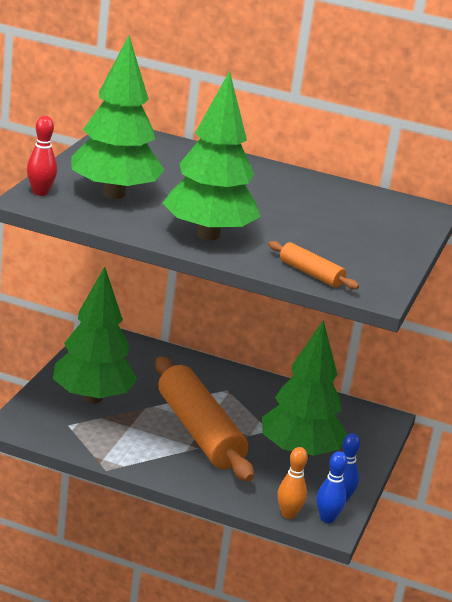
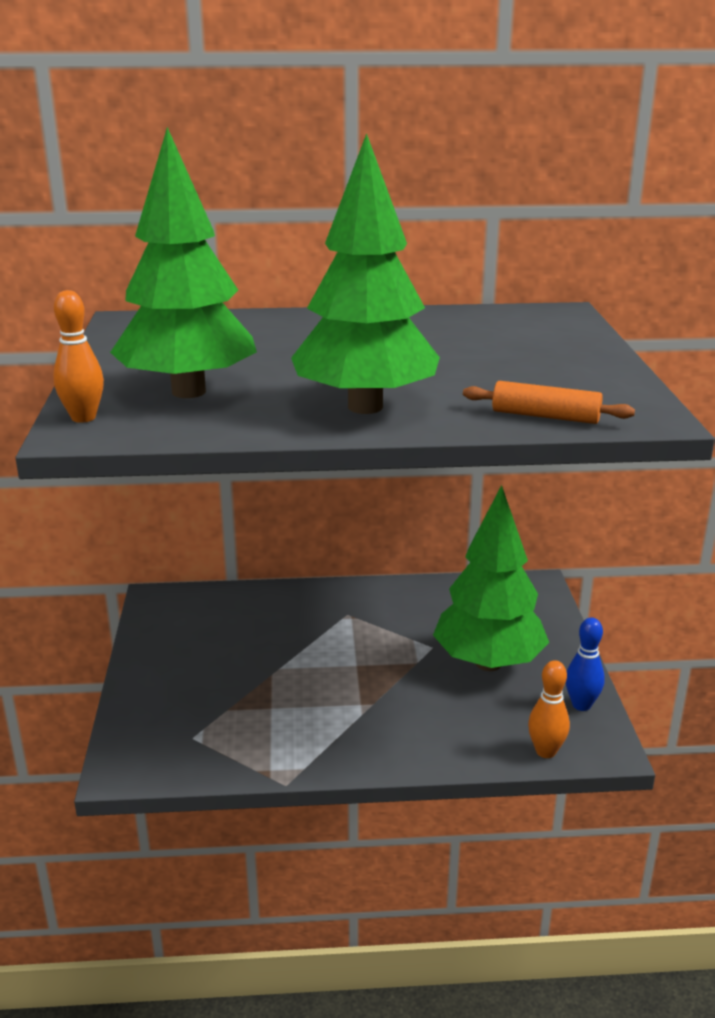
camera: 20 degrees left, 0 degrees up
(40, 192) = (83, 418): red bowling pin -> orange bowling pin
(92, 398) = (198, 686): green tree -> none
(199, 432) = (358, 681): orange rolling pin -> none
(327, 518) = (591, 737): blue bowling pin -> none

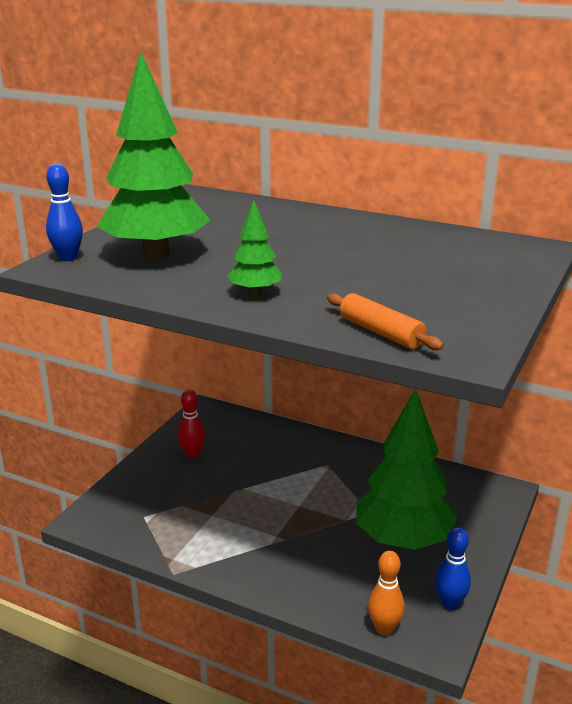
camera: 30 degrees right, 0 degrees up
(83, 418) = (68, 258): orange bowling pin -> blue bowling pin
(186, 651) = (192, 454): none -> red bowling pin
(365, 407) = (255, 292): green tree -> green tree, size x0.45

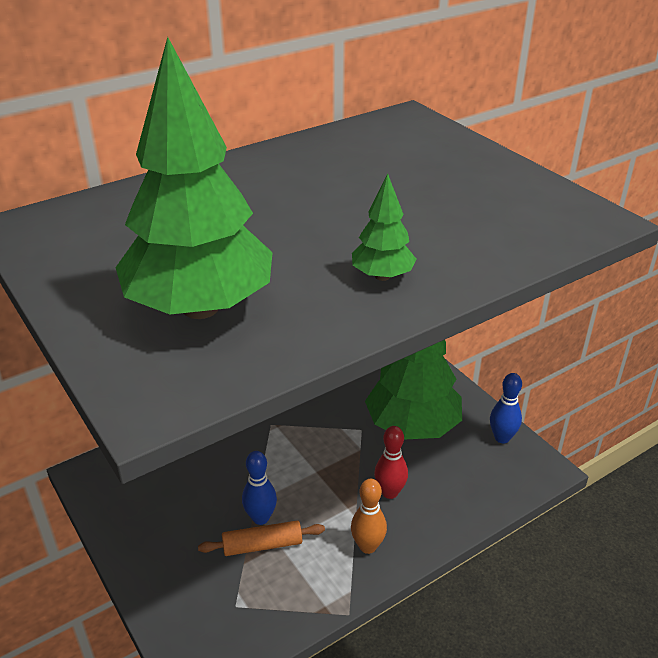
camera: 60 degrees left, 10 degrees up
(68, 258) = (132, 381): blue bowling pin -> blue bowling pin (260, 518)
(192, 454) = (161, 519): red bowling pin -> red bowling pin (389, 492)
(381, 332) = (530, 241): orange rolling pin -> orange rolling pin (262, 545)
(384, 628) = (509, 490): orange bowling pin -> orange bowling pin (367, 546)

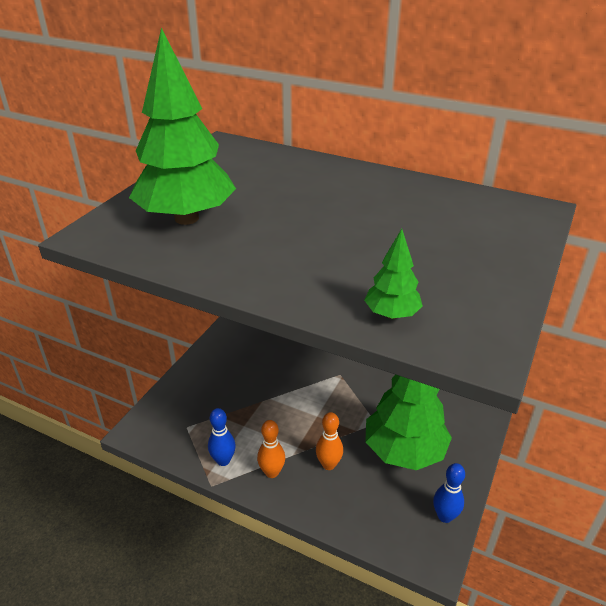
camera: 60 degrees right, 0 degrees up
(260, 518) = (258, 407): blue bowling pin -> blue bowling pin (223, 460)
(262, 545) = (238, 418): orange rolling pin -> none
(382, 276) = (278, 268): green tree -> green tree (391, 314)
(389, 492) = (328, 464): red bowling pin -> orange bowling pin

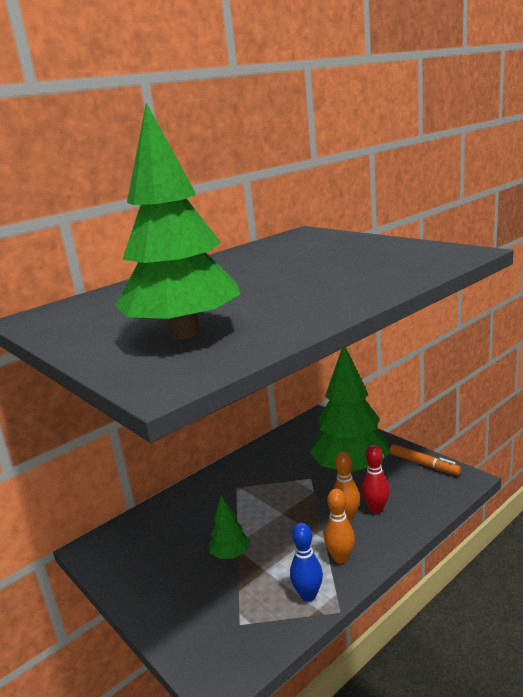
camera: 65 degrees left, 15 degrees down
(348, 485) = (376, 509): none -> red bowling pin
(391, 314) = (412, 269): green tree -> green tree (230, 555)
(445, 516) = (424, 464): blue bowling pin -> orange marker

